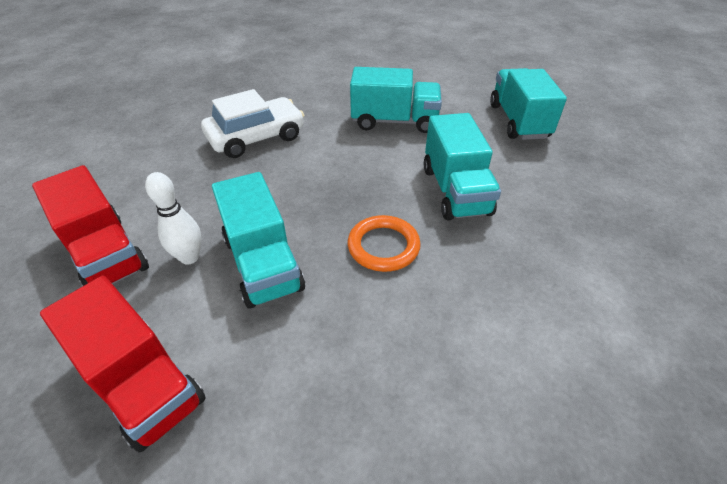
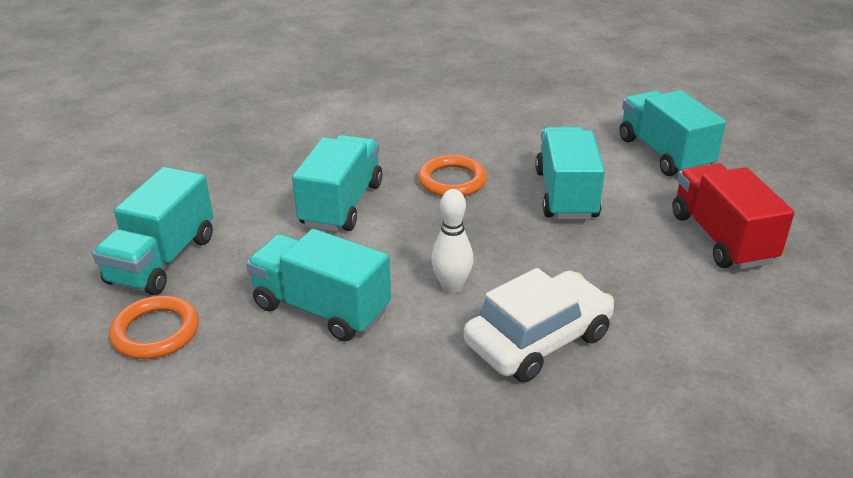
camera: 155 degrees left, 10 degrees down
(142, 382) = (664, 154): red truck -> turquoise truck
(189, 257) = (635, 215): white bowling pin -> white bowling pin (452, 287)
(256, 137) = (538, 339): white car -> white car turned 150 degrees clockwise
(466, 92) = (156, 332): none -> orange ring

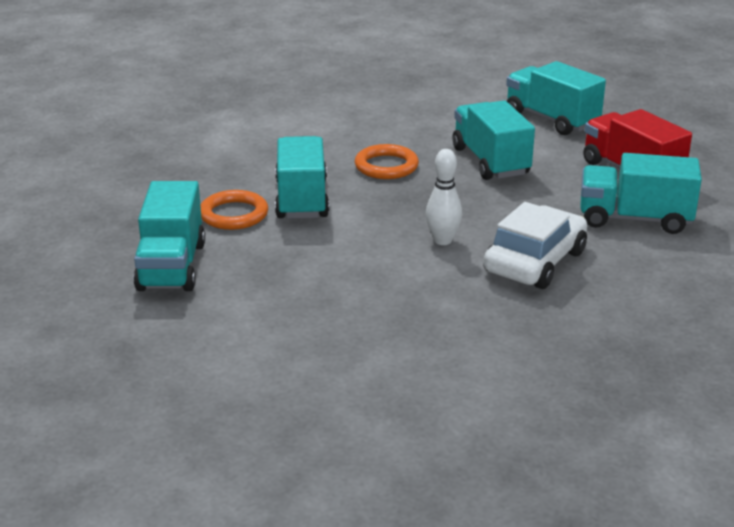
camera: 20 degrees left, 5 degrees down
(156, 332) = (214, 316): orange ring -> orange ring (234, 214)
(321, 308) = (345, 274): turquoise truck -> turquoise truck (634, 219)

